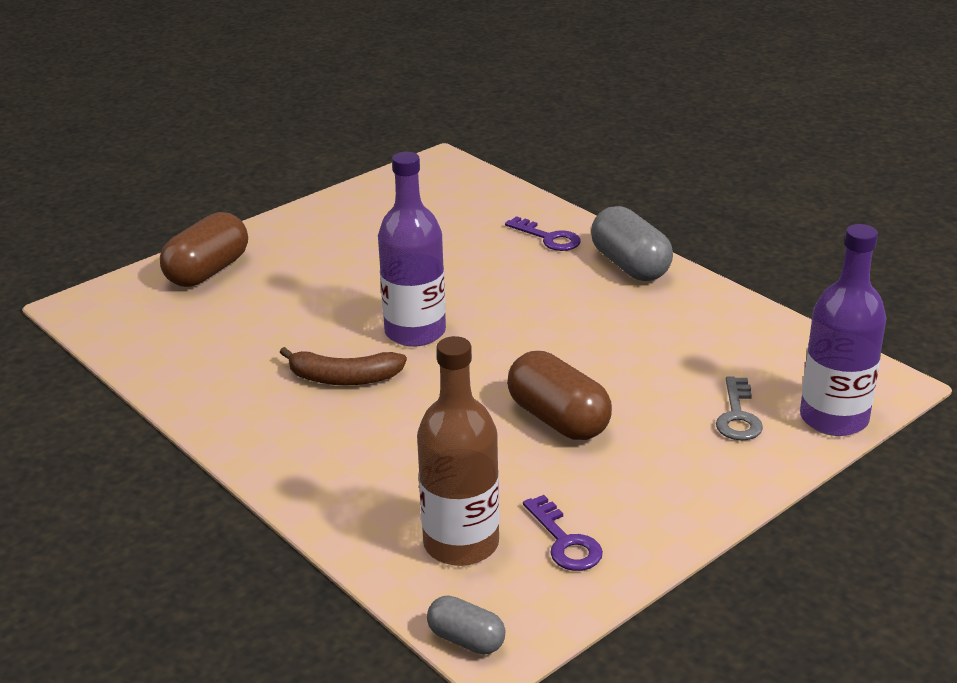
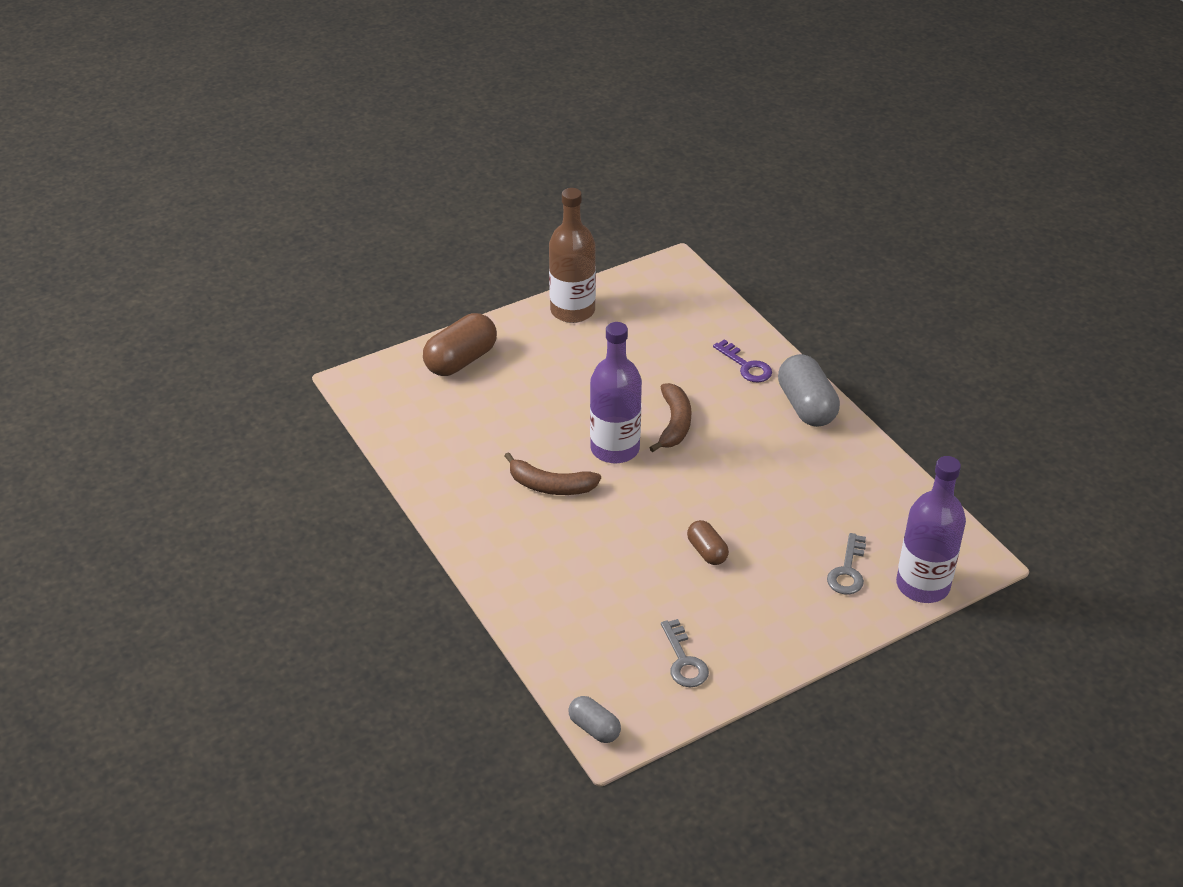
camera: 10 degrees right, 10 degrees up
(461, 544) = (608, 650): brown bottle -> brown bottle (572, 310)
(480, 300) = (674, 424): none -> brown banana
(558, 419) = (707, 551): brown capsule -> brown capsule, size x0.56
(565, 541) = (684, 660): purple key -> grey key

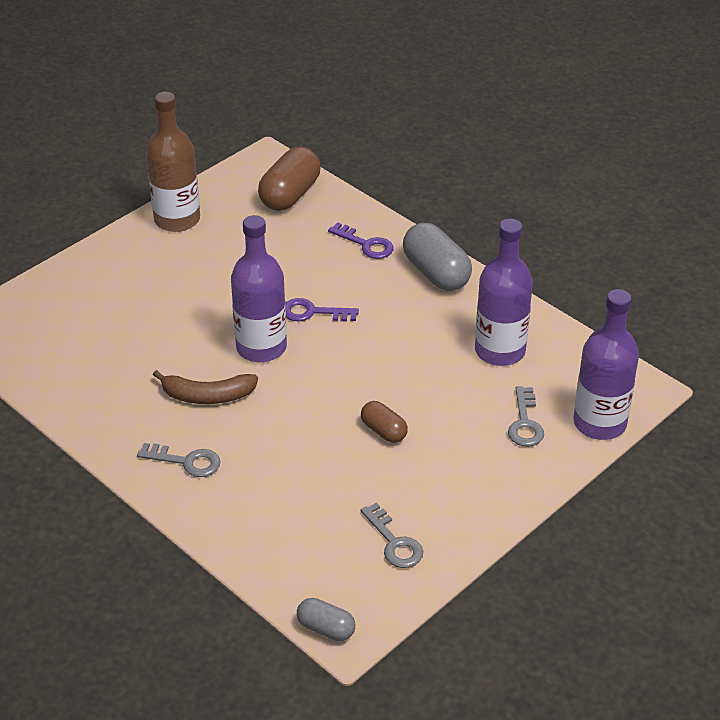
camera: 15 degrees left, 0 degrees up
(461, 360) = (77, 287): brown capsule -> brown capsule (290, 195)
(512, 544) = (186, 461): none -> grey key
(674, 424) = (313, 312): brown banana -> purple key
(845, 495) = (500, 351): none -> purple bottle

